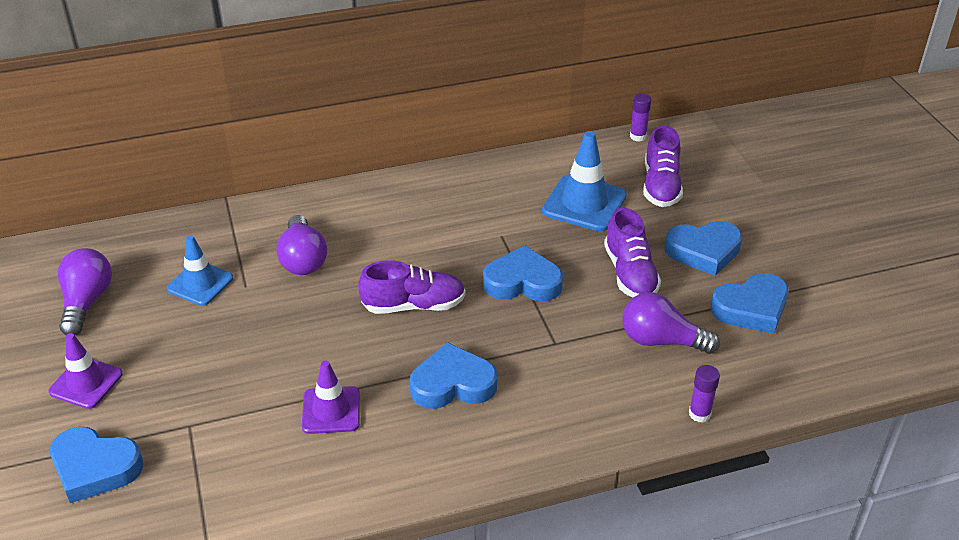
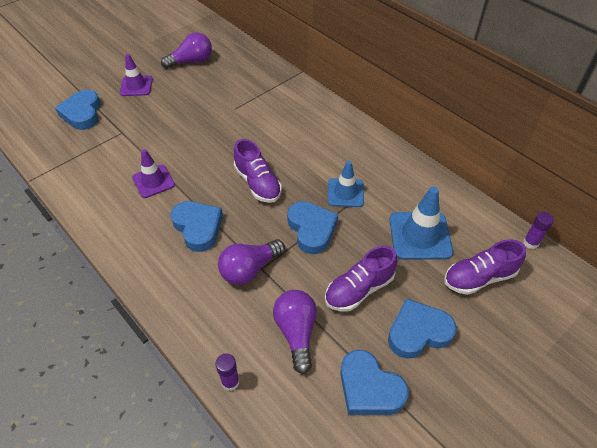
camera: 65 degrees right, 10 degrees up
(200, 283) = (226, 92): blue traffic cone -> blue traffic cone (345, 193)
(303, 259) = (269, 121): purple light bulb -> purple light bulb (249, 269)
(703, 251) = (418, 332): blue heart -> blue heart turned 105 degrees clockwise

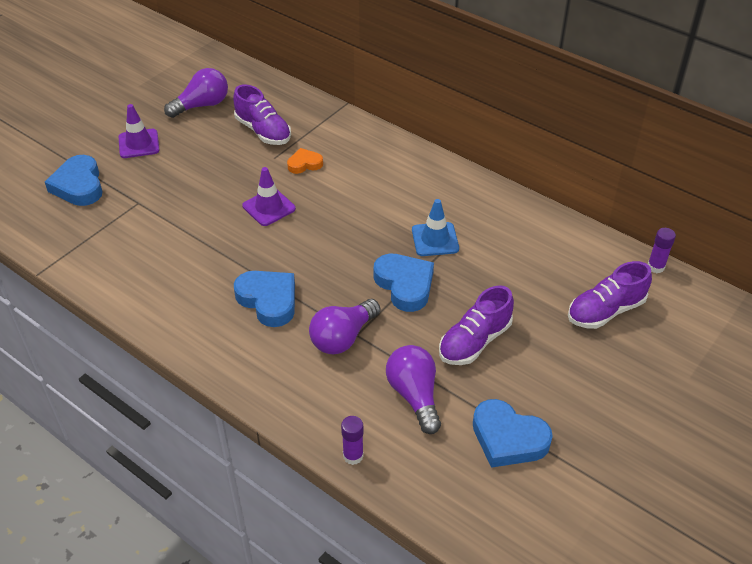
camera: 10 degrees left, 5 degrees down
(153, 181) = (197, 255): purple traffic cone -> purple traffic cone (269, 207)
(256, 116) = (304, 164): none -> orange heart
(257, 183) = (327, 242): purple shoe -> purple shoe (263, 131)
(418, 332) = (549, 375): blue heart -> none
(420, 236) = (531, 275): blue traffic cone -> none

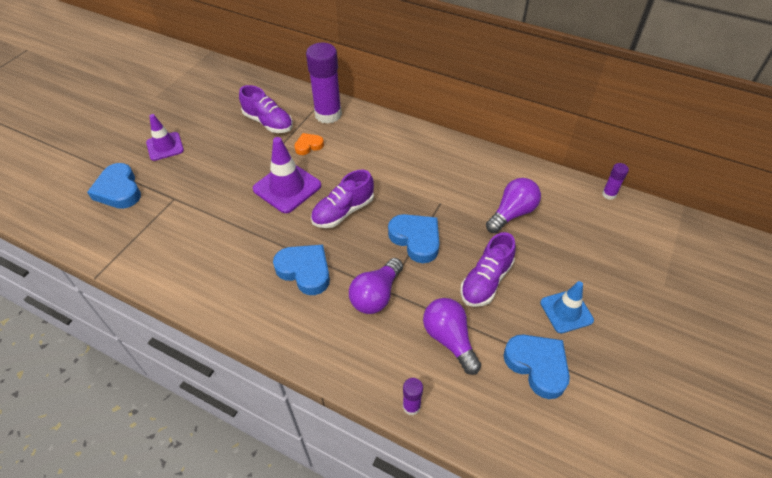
camera: 10 degrees left, 5 degrees up
(202, 105) = (212, 107): purple light bulb -> purple light bulb (512, 213)
(269, 207) = (287, 187): purple traffic cone -> purple traffic cone, size x1.51
(336, 131) = (328, 114): none -> purple glue stick
(435, 239) = (430, 196): blue traffic cone -> blue traffic cone (566, 311)
(508, 438) = (537, 366): blue heart -> blue heart turned 150 degrees counterclockwise
(605, 311) = (582, 238): purple shoe -> purple shoe (343, 211)

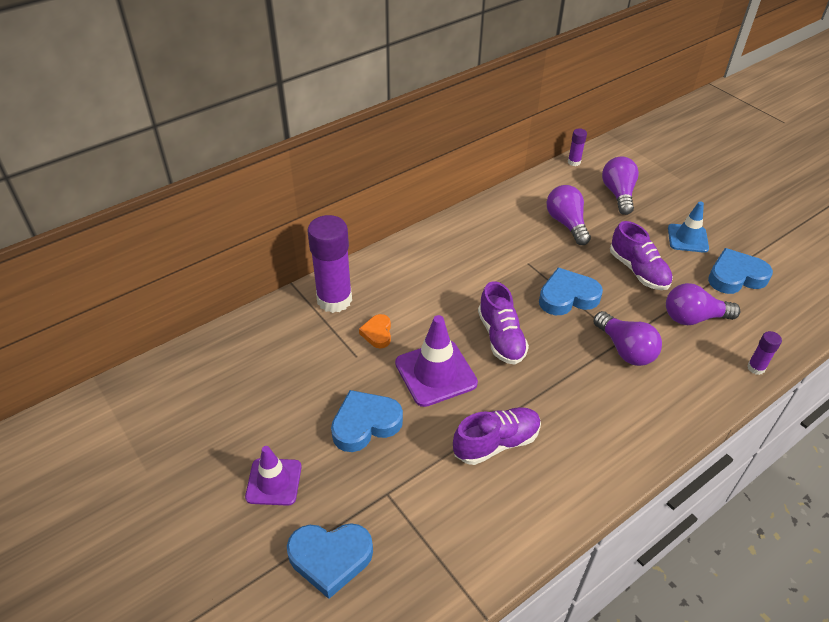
camera: 65 degrees left, 5 degrees down
(268, 122) = (307, 358): purple shoe -> purple shoe (496, 443)
(305, 271) = (570, 395): blue heart -> blue heart (365, 424)
(589, 239) = (618, 194): none -> purple light bulb

